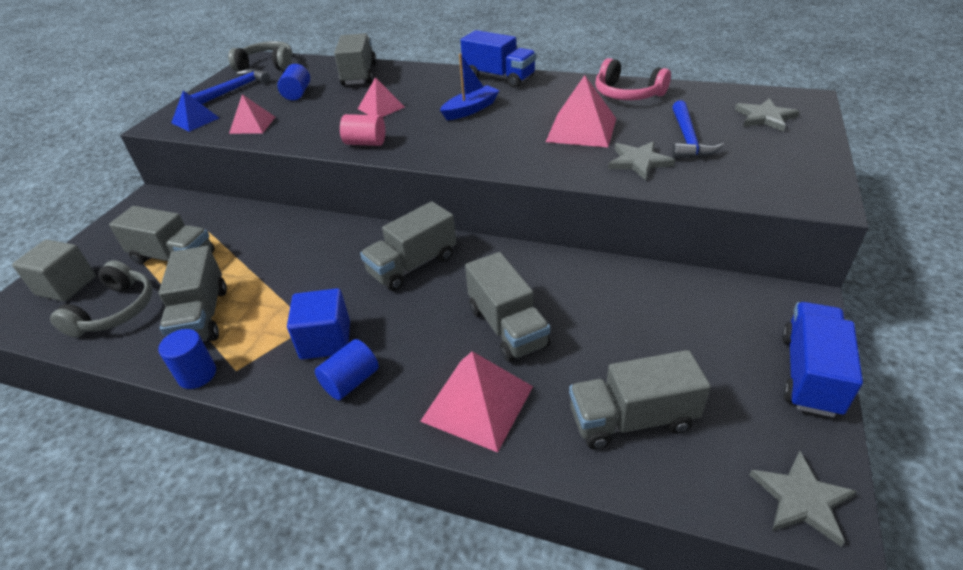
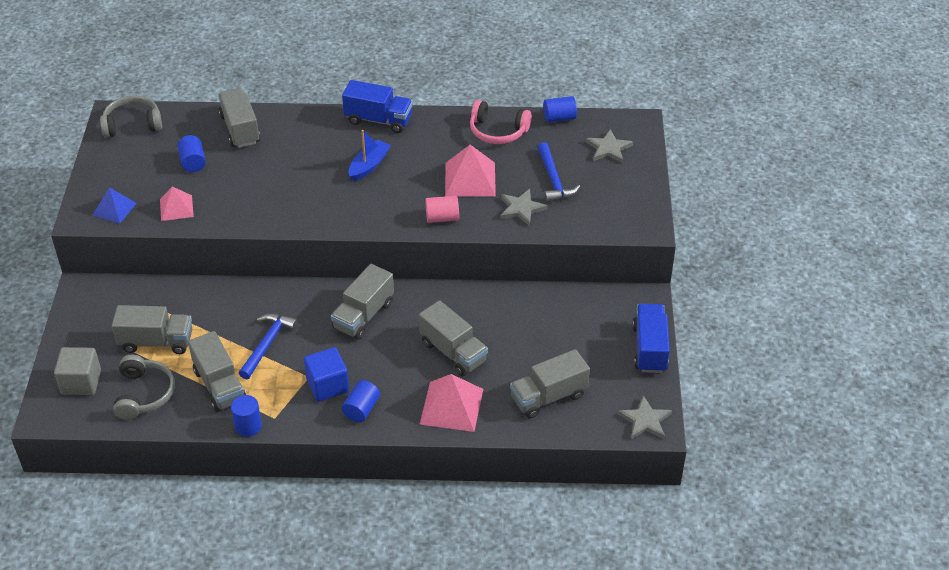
camera: 20 degrees left, 5 degrees up
(234, 90) = (123, 163): blue hammer -> blue hammer (267, 344)
(365, 143) = (295, 216): pink cylinder -> pink cylinder (442, 218)
(381, 108) = (286, 172): pink pyramid -> none
(704, 89) = (559, 118): none -> blue cylinder

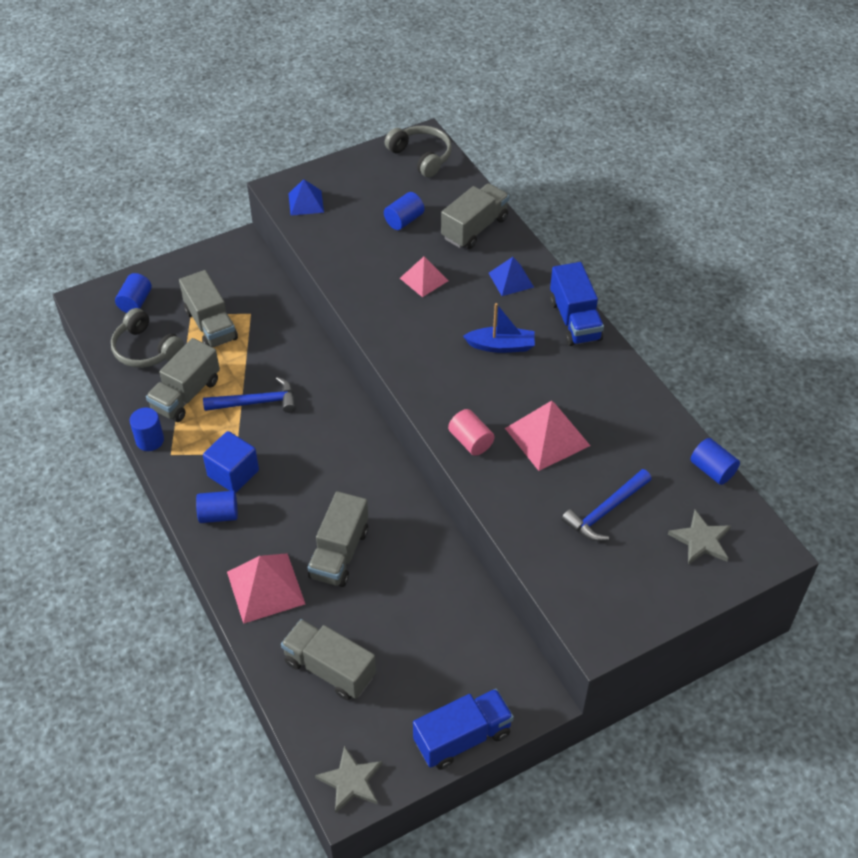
camera: 60 degrees right, 5 degrees up
(81, 382) = (135, 302): grey cube -> blue cylinder
(144, 394) = (146, 349): grey headphones -> grey headphones turned 75 degrees clockwise
(176, 208) = (337, 240): pink pyramid -> pink pyramid (424, 279)
(310, 133) = (511, 280): none -> blue pyramid
(363, 315) = (340, 456): grey truck -> none
(498, 131) = (642, 425): pink headphones -> none
(521, 208) = (537, 503): grey star -> none

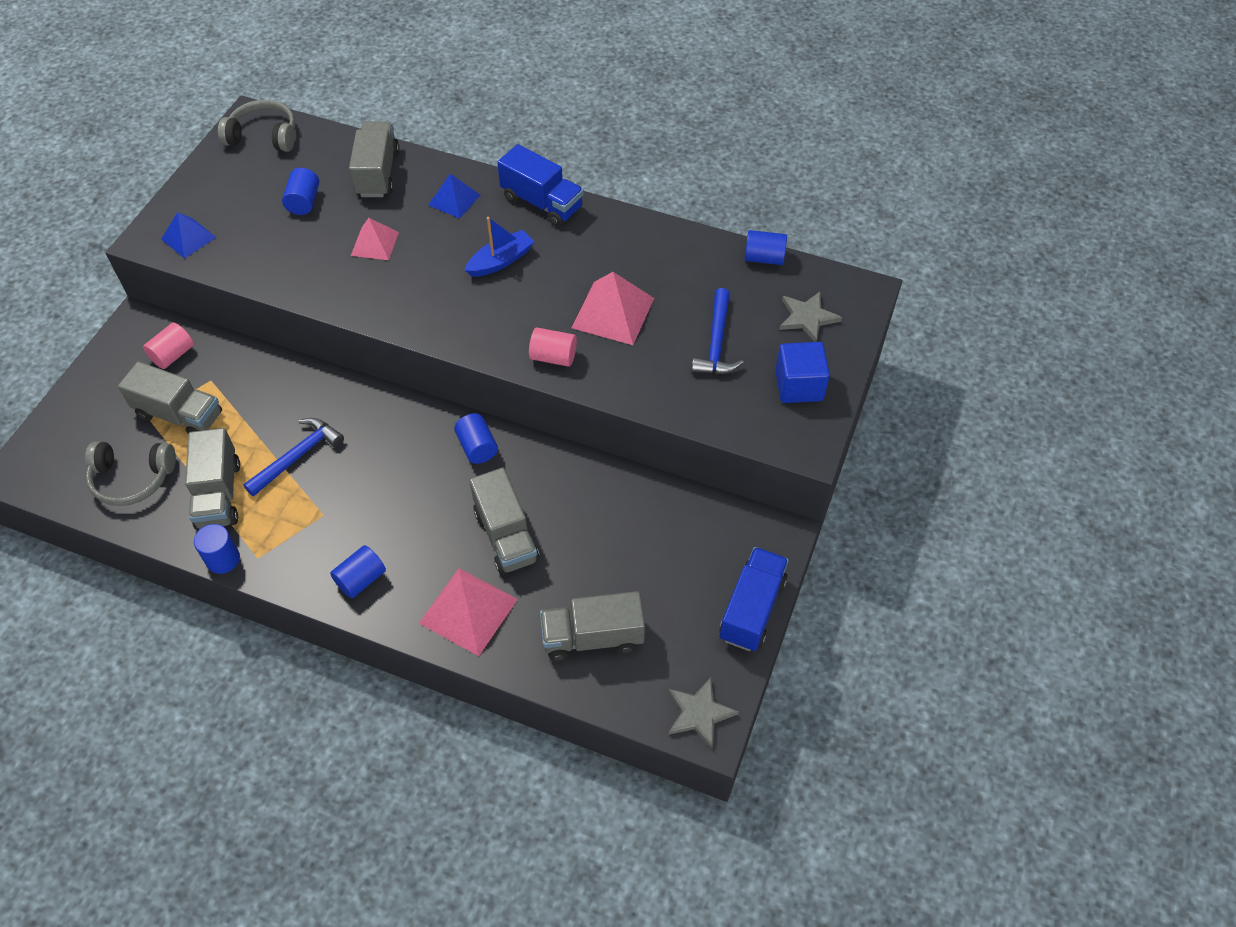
camera: 40 degrees left, 5 degrees up
(135, 302) = (75, 441): blue cylinder -> blue cylinder (477, 447)
(233, 473) = (338, 533): blue cube -> blue cube (799, 386)
(243, 281) = (173, 355): none -> pink cylinder

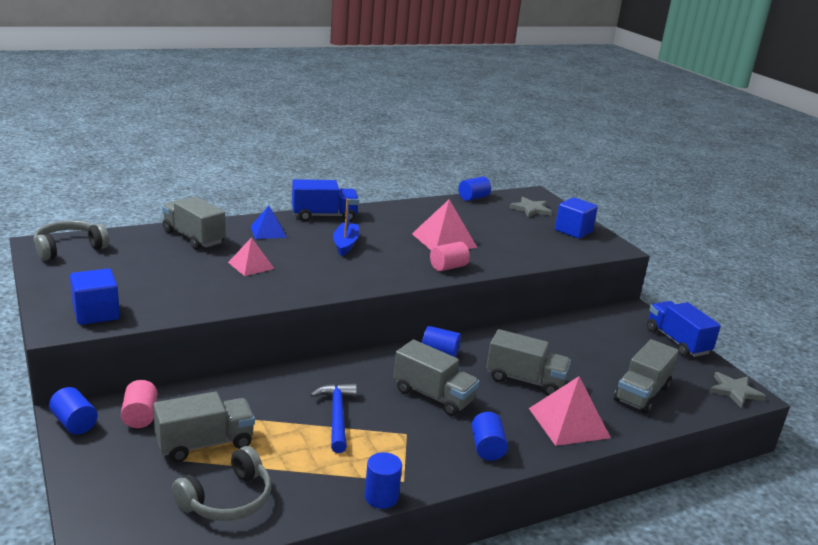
camera: 50 degrees left, 30 degrees down
(188, 238) = (96, 313): blue pyramid -> blue cube
(219, 494) = (315, 466): grey truck -> grey truck (433, 396)
(304, 202) = (162, 266): blue cylinder -> blue cylinder (74, 423)
(716, 343) = (512, 231): blue hammer -> none

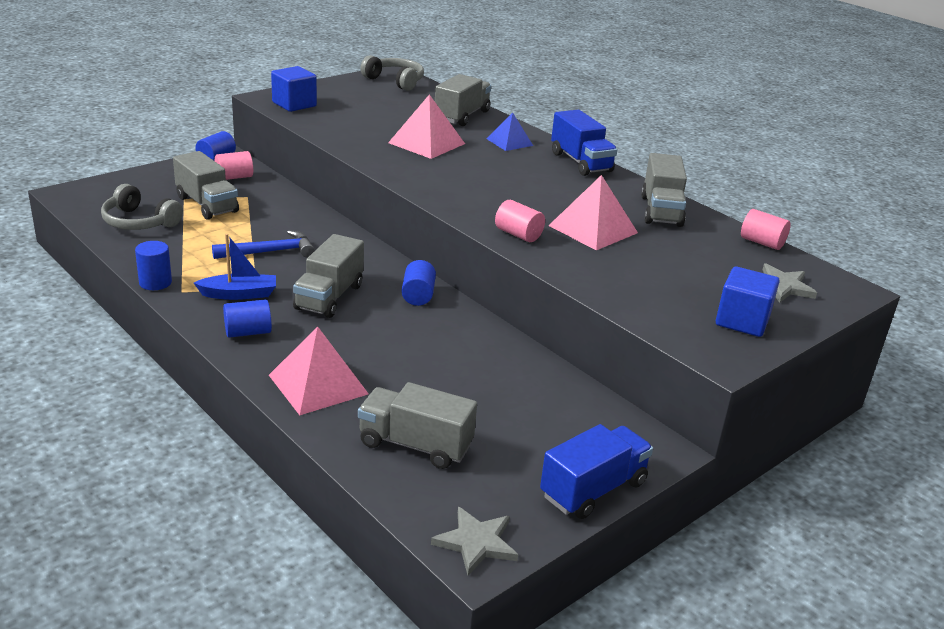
camera: 75 degrees right, 5 degrees up
(251, 265) = (427, 143): pink pyramid -> pink pyramid, size x1.59
(345, 244) = (519, 178): blue boat -> blue boat (239, 294)
(473, 198) = (762, 243): blue cylinder -> pink cylinder
(525, 380) = (394, 352): grey truck -> grey truck (661, 211)

